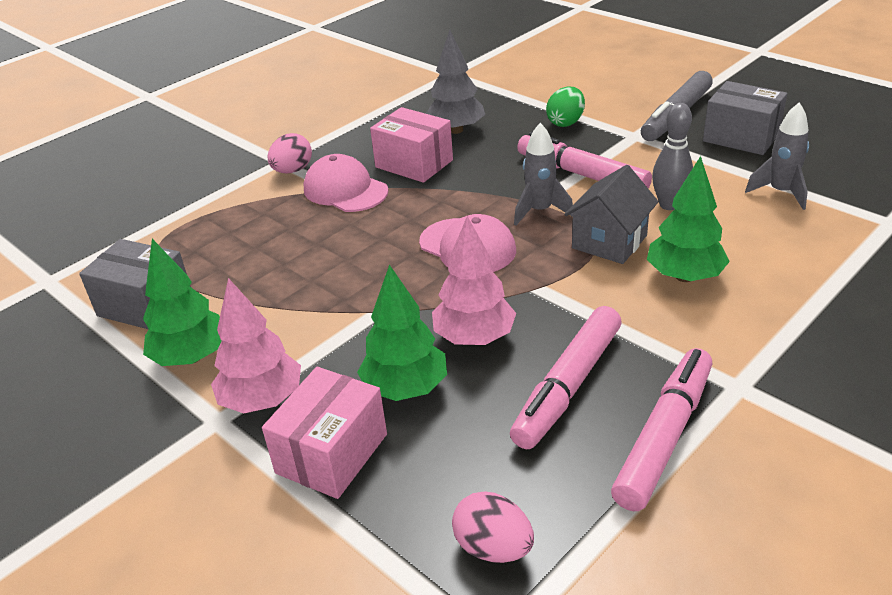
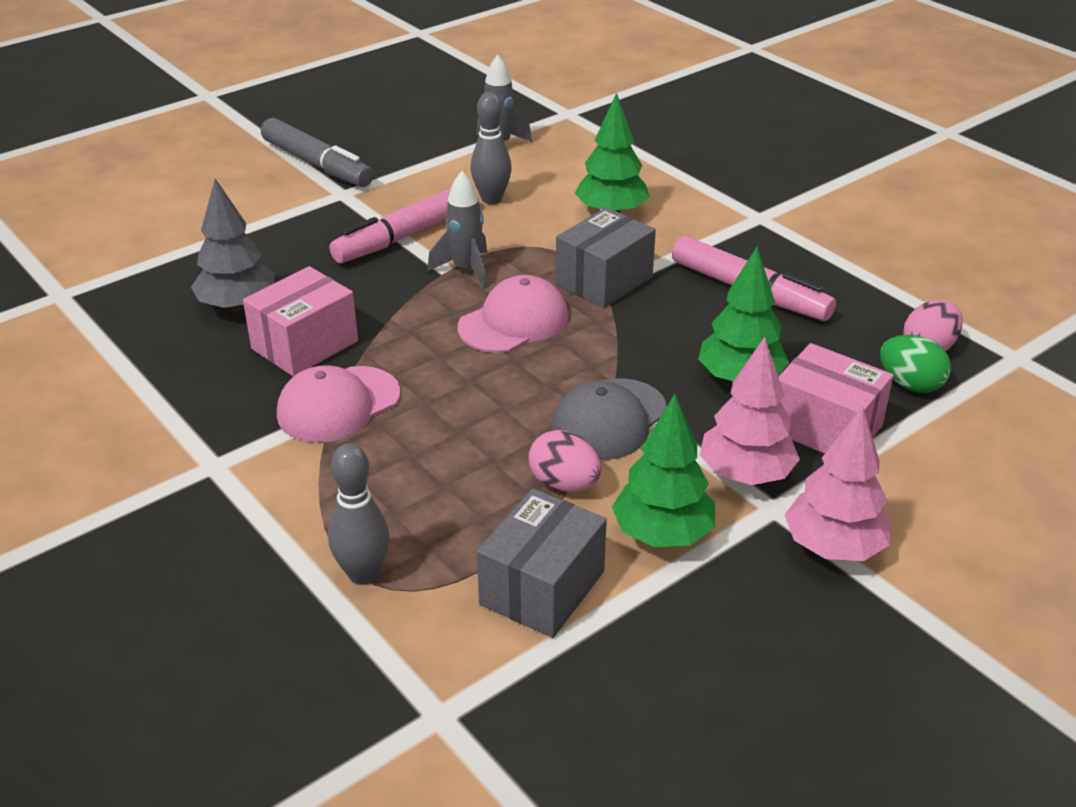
camera: 85 degrees left, 0 degrees up
(172, 232) = (363, 574): none -> grey bowling pin
(292, 170) = (252, 452): pink egg -> pink egg (564, 484)
(336, 314) = (609, 419): none -> grey cap
(474, 338) = (672, 332): pink tree -> pink tree (833, 547)
(565, 122) = (279, 229): green egg -> green egg (910, 384)
(609, 242) = (541, 240): grey house -> none
(664, 437) = (813, 258): pink marker -> none
(741, 137) = (387, 141): grey box -> grey box (604, 280)

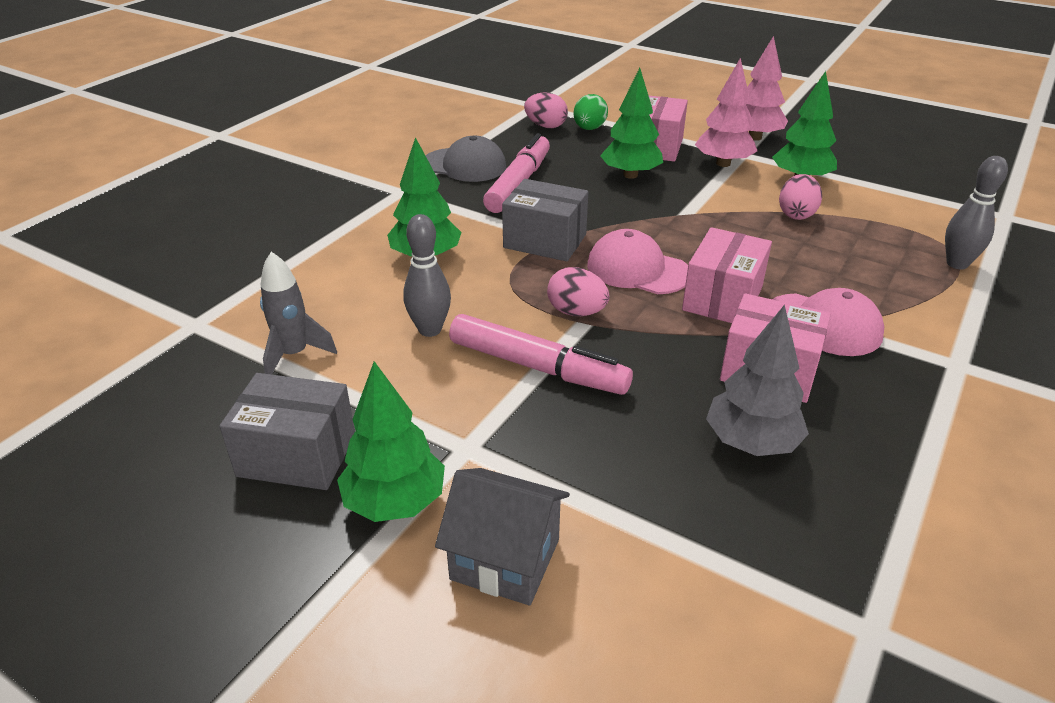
camera: 110 degrees left, 0 degrees up
(238, 191) = (505, 559): none -> grey house
(317, 164) = (395, 502): grey marker -> green tree
(427, 358) = (722, 298): none -> pink box
(466, 270) = (576, 312): grey rocket -> pink egg
(542, 588) = (886, 205): grey box -> grey box (297, 455)
(609, 419) = (718, 210): grey cap -> grey cap (464, 165)

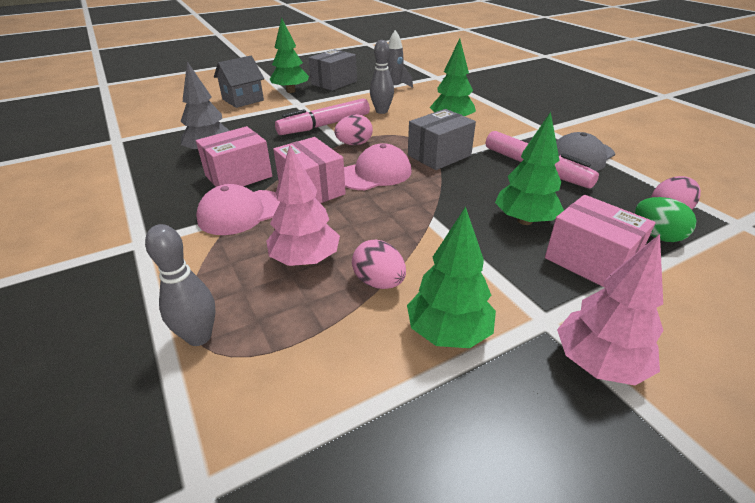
camera: 120 degrees right, 0 degrees up
(723, 163) = (523, 290): pink tree -> pink tree (305, 260)

